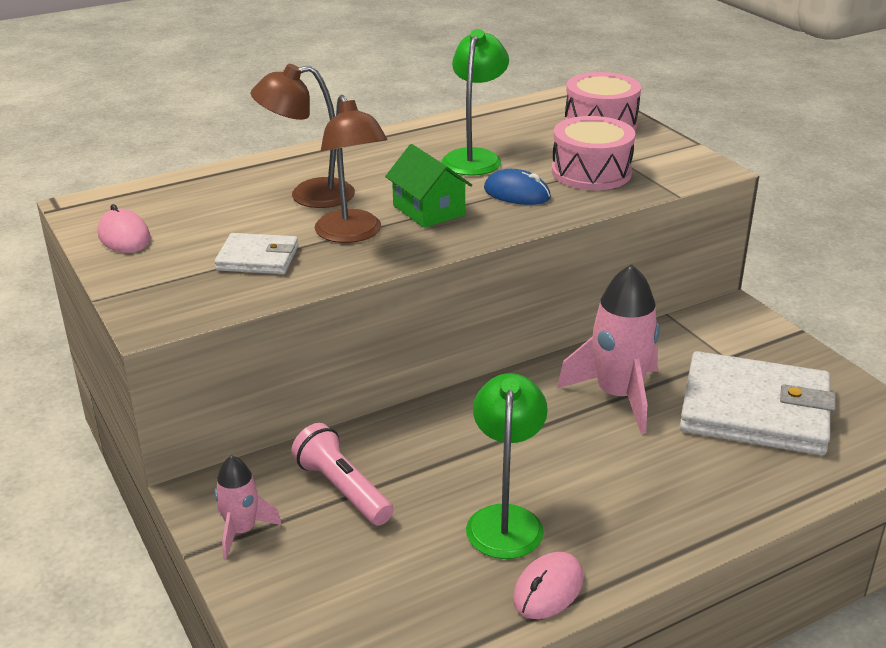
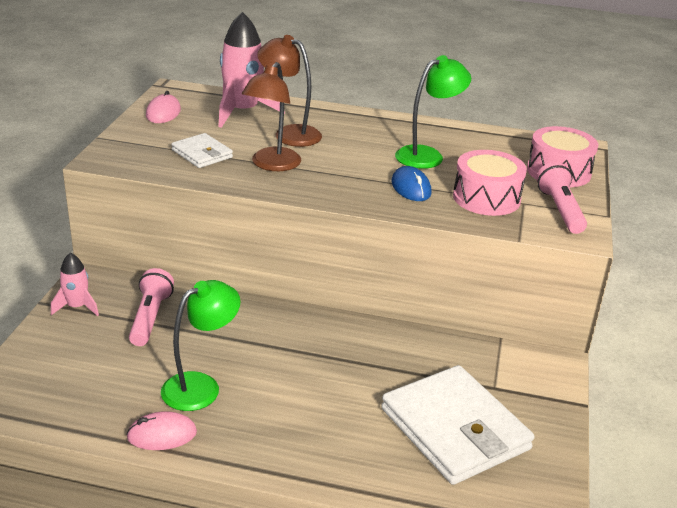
camera: 40 degrees right, 0 degrees up
(428, 210) = (338, 172): green house -> none
(618, 396) = (379, 365): pink rocket -> pink rocket (242, 112)
(660, 155) = (560, 210): none -> pink flashlight

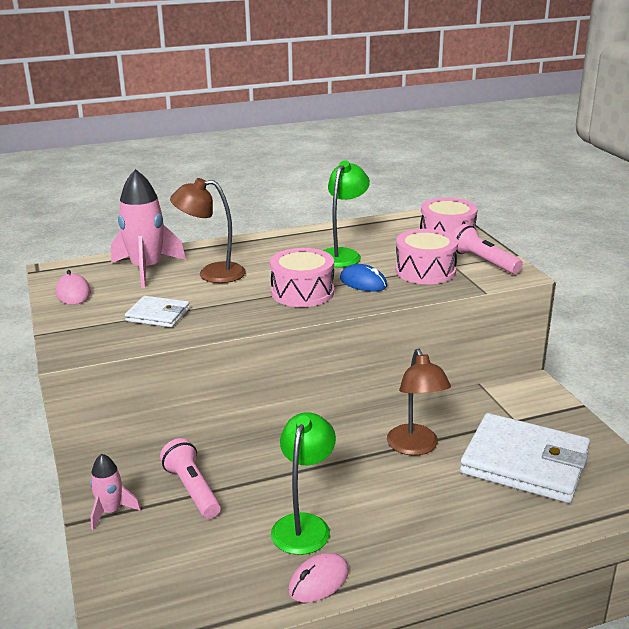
camera: 30 degrees left, 5 degrees down
(272, 165) = (231, 303): brown lamp -> brown lamp (415, 447)
(344, 177) = (302, 292): none -> pink drum

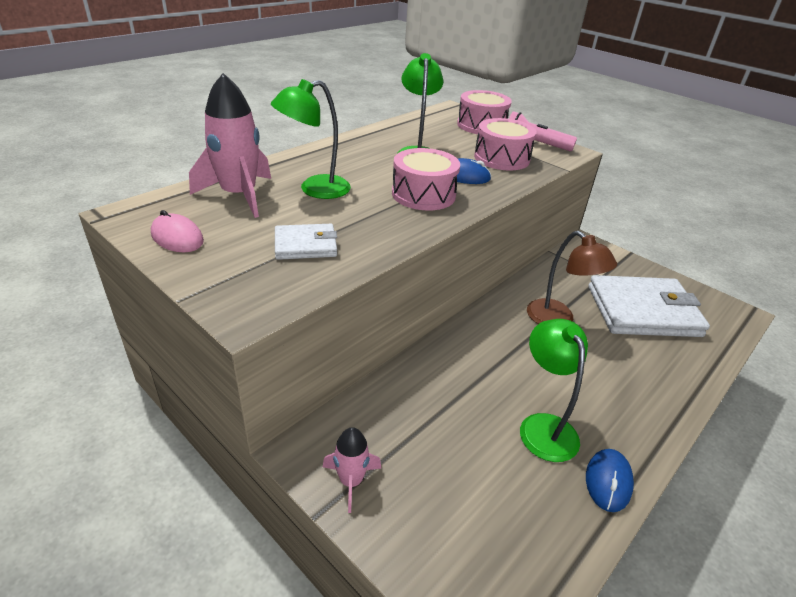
camera: 30 degrees left, 10 degrees up
(192, 489) = (412, 424): pink flashlight -> none
(212, 273) = (315, 189): brown lamp -> green lamp
(318, 581) = (608, 481): pink mouse -> blue mouse

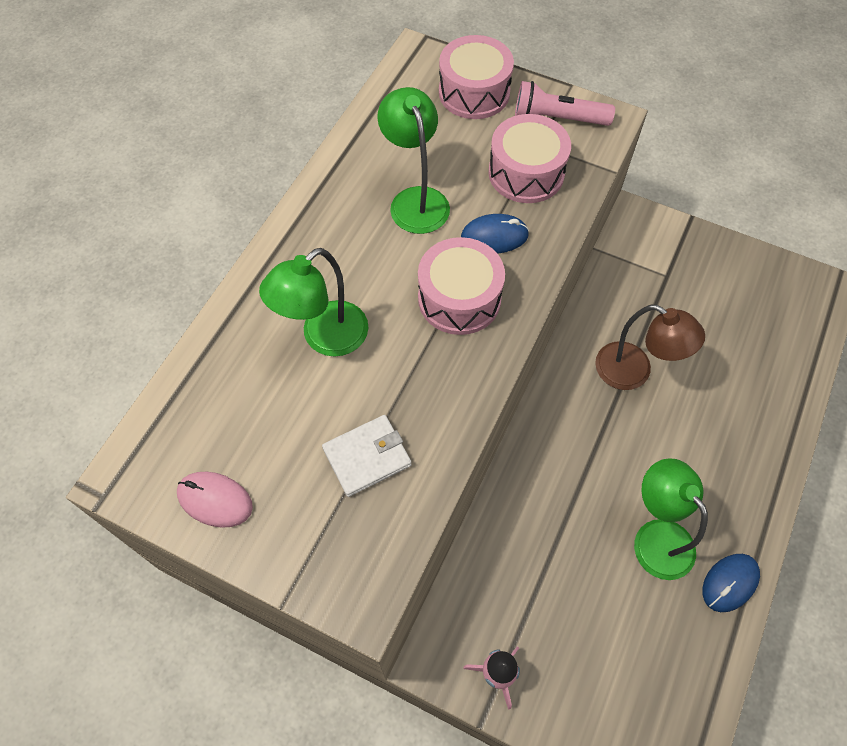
camera: 15 degrees left, 25 degrees up
(239, 195) = (239, 387): pink rocket -> none
(608, 481) = (729, 583): blue mouse -> blue mouse turned 45 degrees clockwise
(643, 311) = (722, 323): white wallet -> none

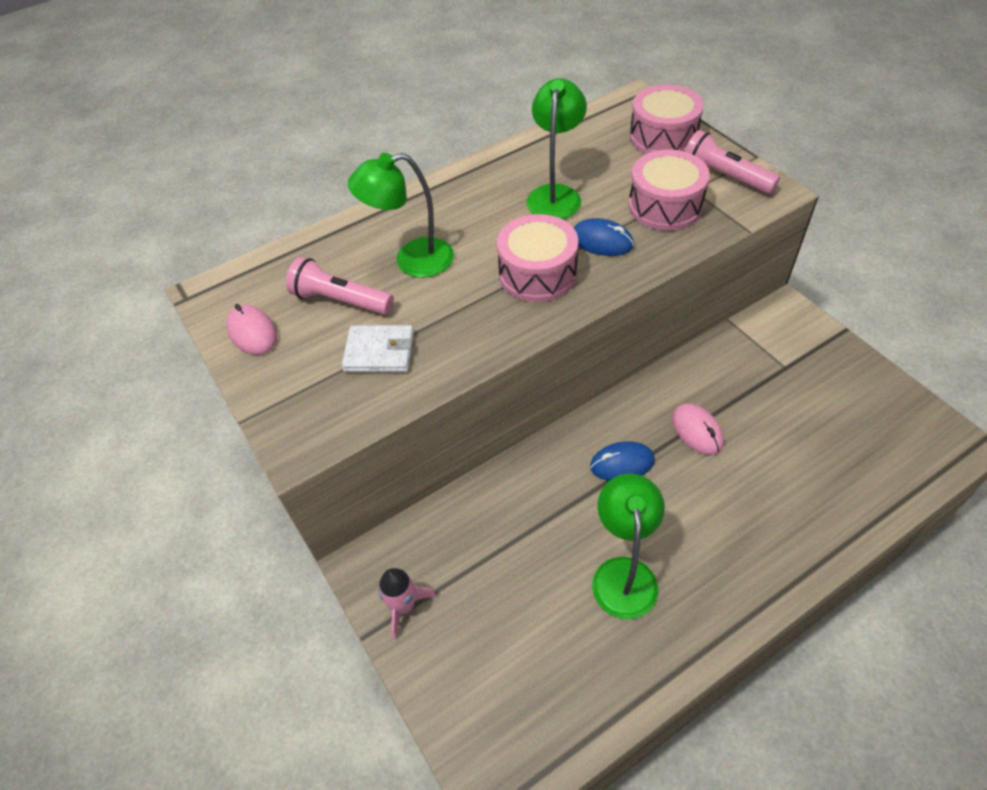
camera: 35 degrees right, 10 degrees down
(283, 418) = (341, 300): none -> pink flashlight
(634, 372) = (697, 431): brown lamp -> pink mouse
(729, 583) = (670, 650): blue mouse -> blue mouse (622, 463)

